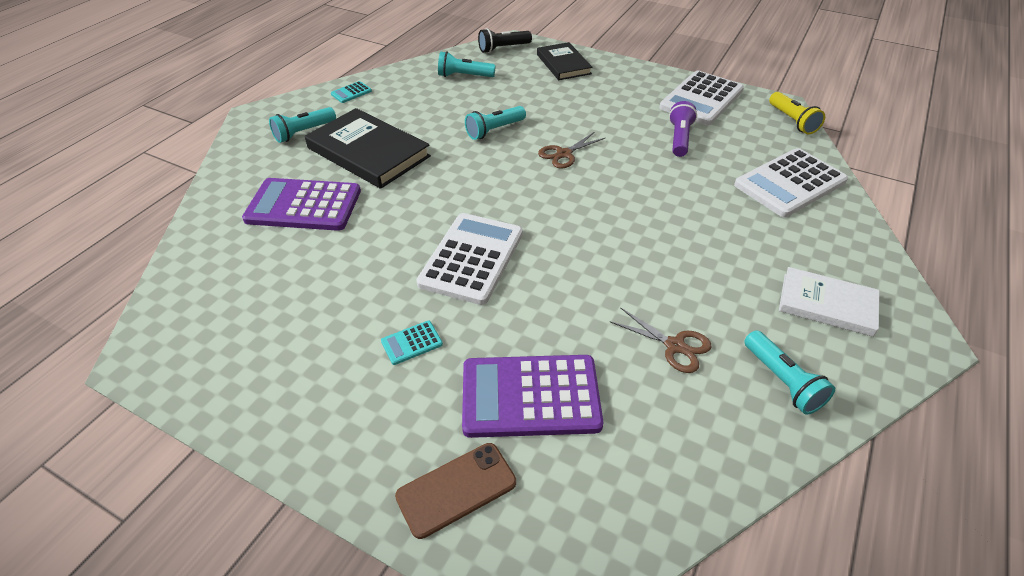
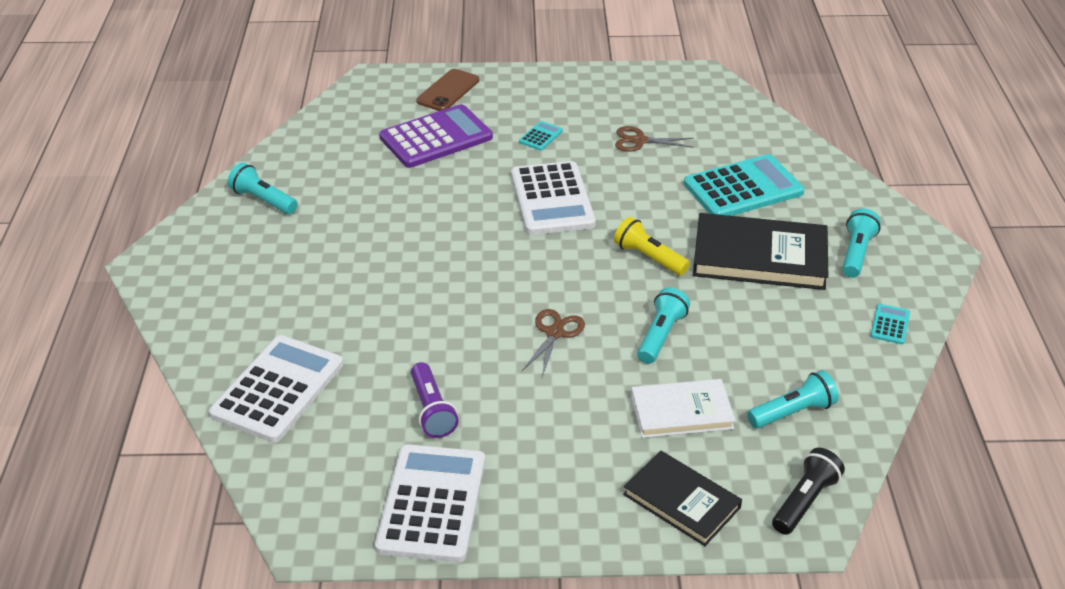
camera: 150 degrees right, 5 degrees down
(303, 205) = (743, 188): purple calculator -> turquoise calculator
(674, 346) = (350, 195): brown scissors -> brown scissors (639, 141)
(792, 121) = (286, 507): yellow flashlight -> yellow flashlight (649, 257)
(827, 304) = (231, 266): white book -> white book (681, 411)

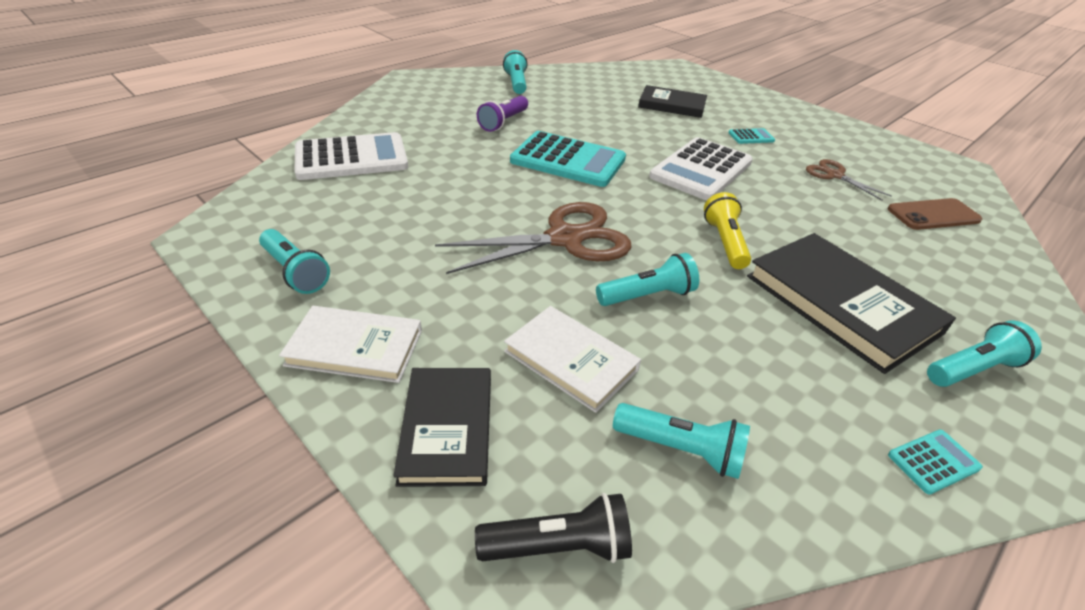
camera: 45 degrees right, 0 degrees up
(432, 410) = (402, 224): purple flashlight -> purple flashlight (503, 122)
(432, 503) = (295, 272): white calculator -> turquoise flashlight
(436, 137) = (672, 105): purple calculator -> black book
(448, 91) = (720, 90): brown phone -> brown phone (933, 215)
(555, 333) = (565, 238): brown scissors -> brown scissors, size x1.89
(561, 509) = (355, 347): none -> white book
(743, 188) = (897, 250): turquoise calculator -> turquoise calculator (568, 160)

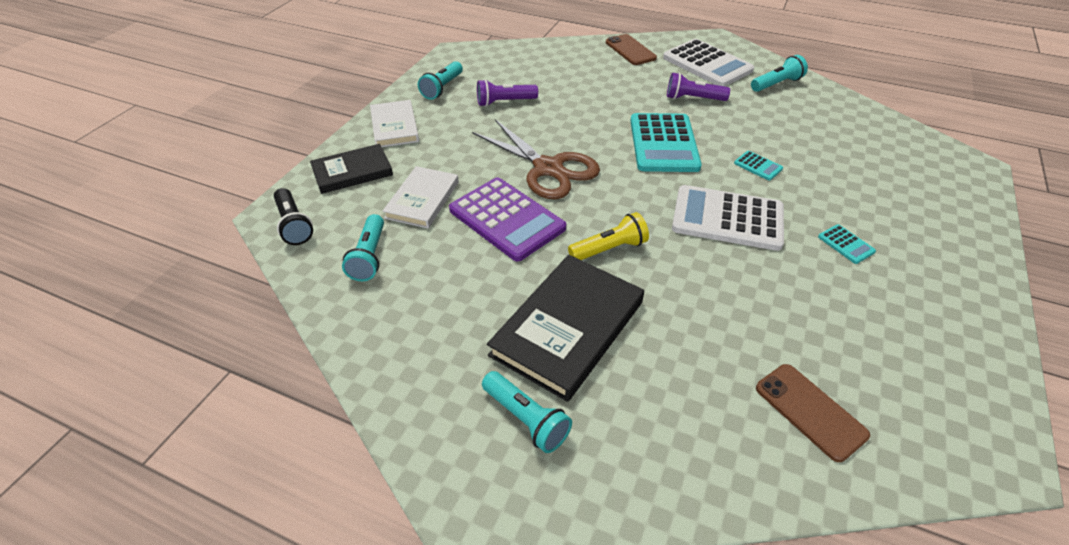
camera: 70 degrees right, 5 degrees up
(351, 158) = (572, 61): white calculator -> white calculator (707, 64)
(374, 121) = (630, 50): none -> brown phone
(393, 229) = (504, 102): none -> purple flashlight
(647, 296) = (507, 219): turquoise flashlight -> purple calculator
(672, 105) = (855, 178): black book -> none
(834, 175) = (822, 319): brown scissors -> none
(933, 461) = (405, 382): turquoise calculator -> turquoise calculator (758, 166)

